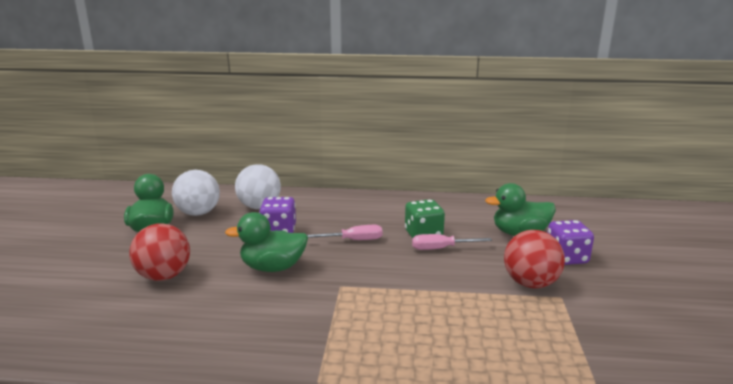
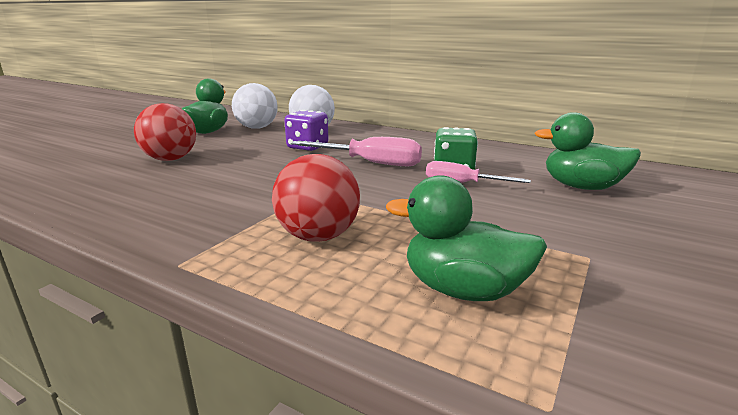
camera: 25 degrees right, 0 degrees up
(273, 267) = (266, 169): green duck -> green duck (463, 290)
(353, 240) = (370, 163): pink screwdriver -> pink screwdriver, size x1.53
(530, 283) = (552, 234): red ball -> red ball (318, 236)
(566, 258) = (634, 219): purple dice -> none

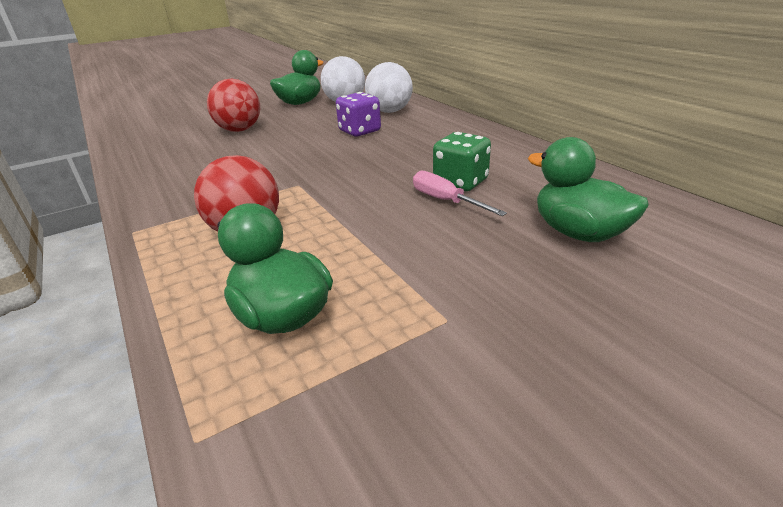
camera: 30 degrees right, 10 degrees up
(370, 163) = (391, 159): pink screwdriver -> none

